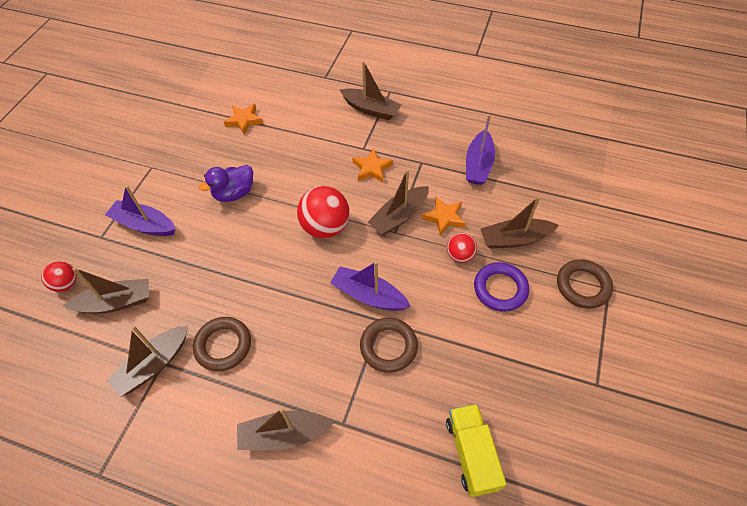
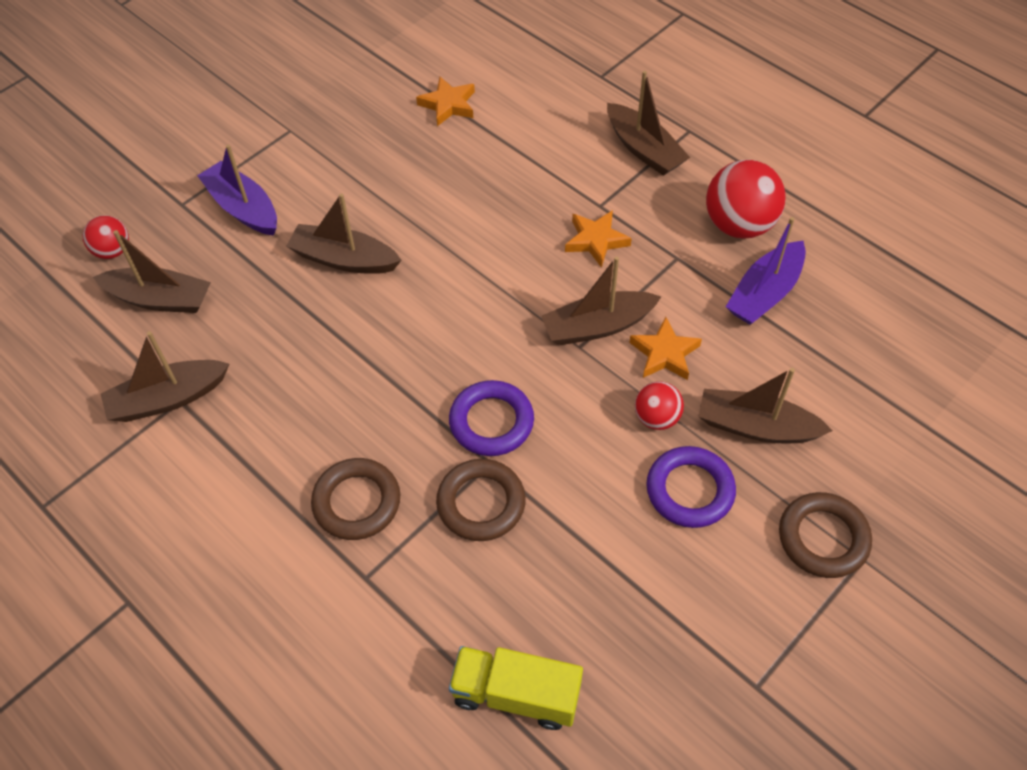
camera: 25 degrees right, 0 degrees up
(223, 345) = (264, 410): brown ring -> brown ring (357, 502)
(234, 193) = (381, 207): purple duck -> none
(284, 434) = (283, 557): brown boat -> brown boat (344, 259)
(325, 227) = (482, 302): red ball -> red ball (739, 225)
(368, 295) = (491, 422): purple boat -> purple ring
(471, 453) = (516, 694): yellow truck -> yellow truck turned 90 degrees counterclockwise

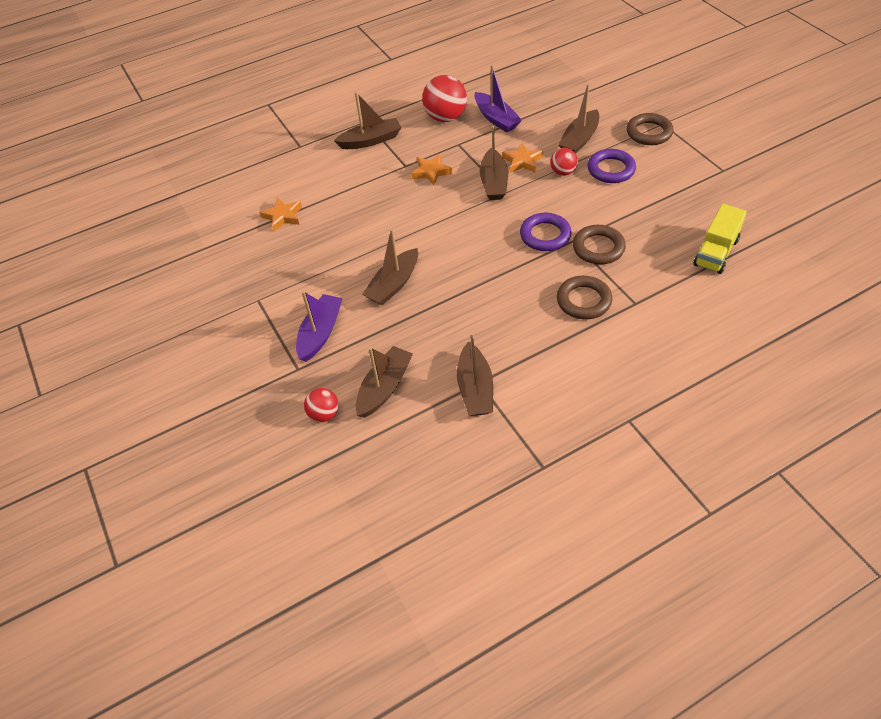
camera: 70 degrees left, 5 degrees down
(243, 208) = (320, 333): purple boat -> purple boat turned 135 degrees clockwise

